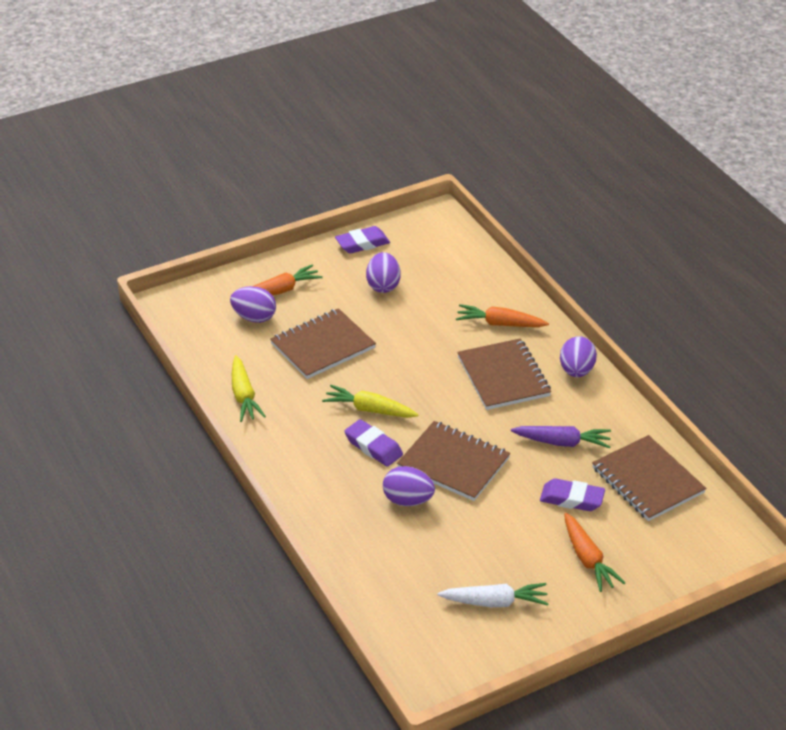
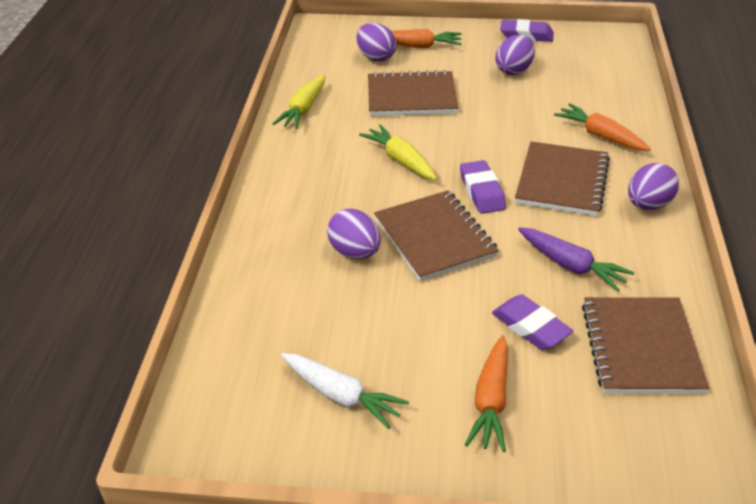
camera: 35 degrees right, 0 degrees up
(373, 447) = (371, 192): purple eraser -> purple eraser (482, 191)

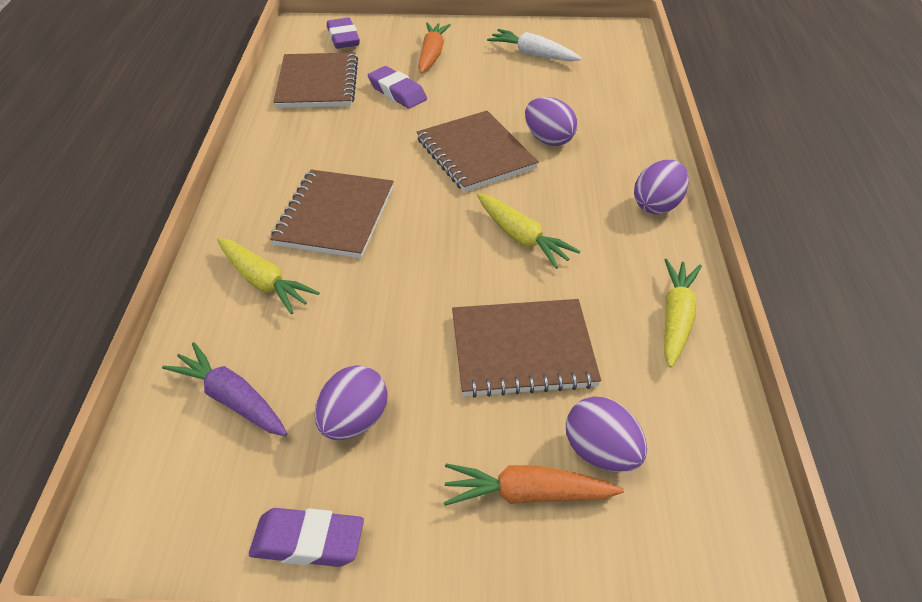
camera: 175 degrees right, 5 degrees up
(482, 191) = (426, 201): purple eraser -> purple eraser (343, 38)
(571, 266) = (352, 134): purple carrot -> purple carrot (231, 399)
(600, 136) = (264, 282): orange carrot -> yellow carrot
(648, 205) = (252, 191): purple egg -> purple egg (657, 205)

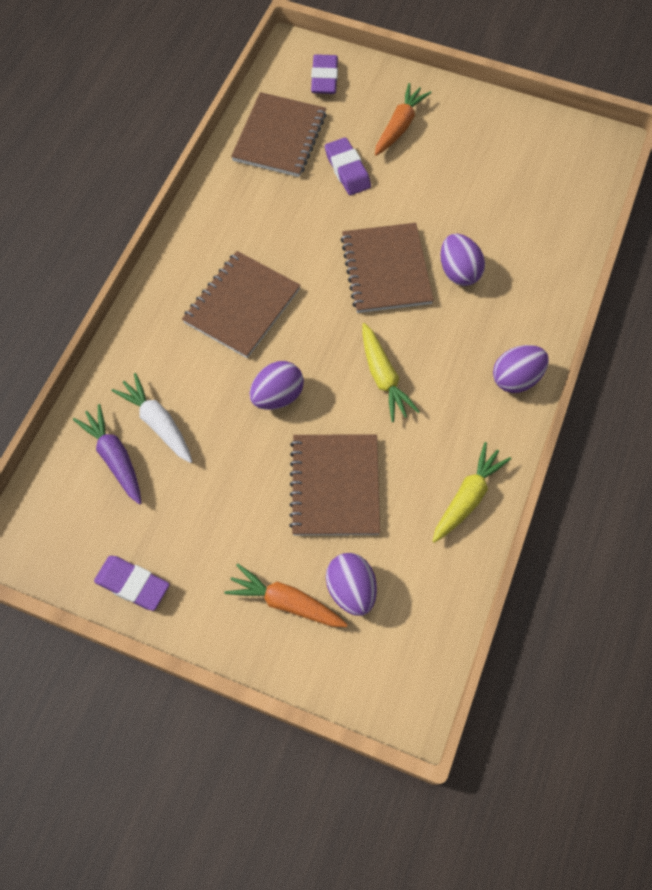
camera: 20 degrees right, 20 degrees up
(264, 282) = (166, 358): yellow carrot -> none
(354, 421) = (191, 505): purple egg -> purple egg (277, 396)
(522, 350) = (335, 486): brown notebook -> brown notebook turned 75 degrees clockwise
(533, 54) = (497, 153): white carrot -> white carrot (157, 422)

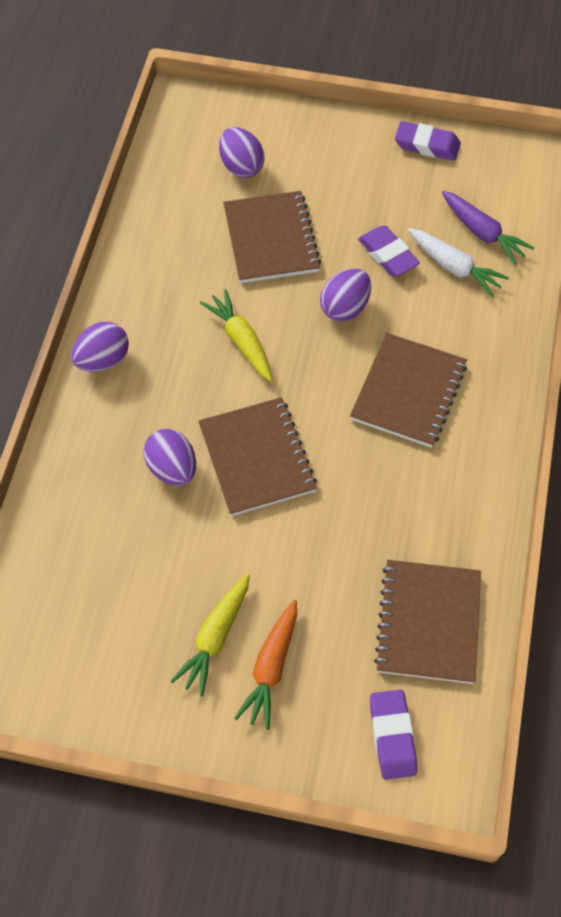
camera: 170 degrees right, 5 degrees down
(286, 602) = (294, 151): orange carrot -> none
(347, 170) = (328, 586): purple eraser -> purple eraser (388, 255)
(467, 497) = (146, 248): yellow carrot -> yellow carrot (215, 637)

